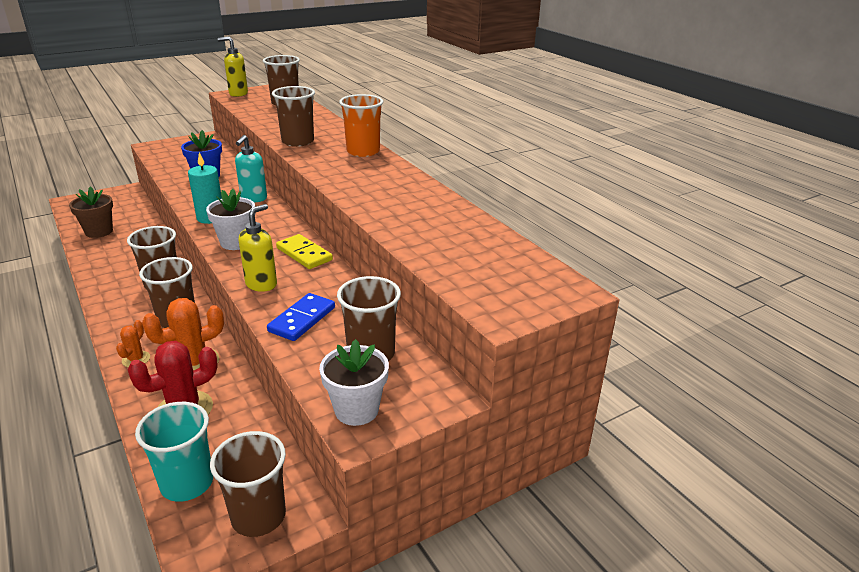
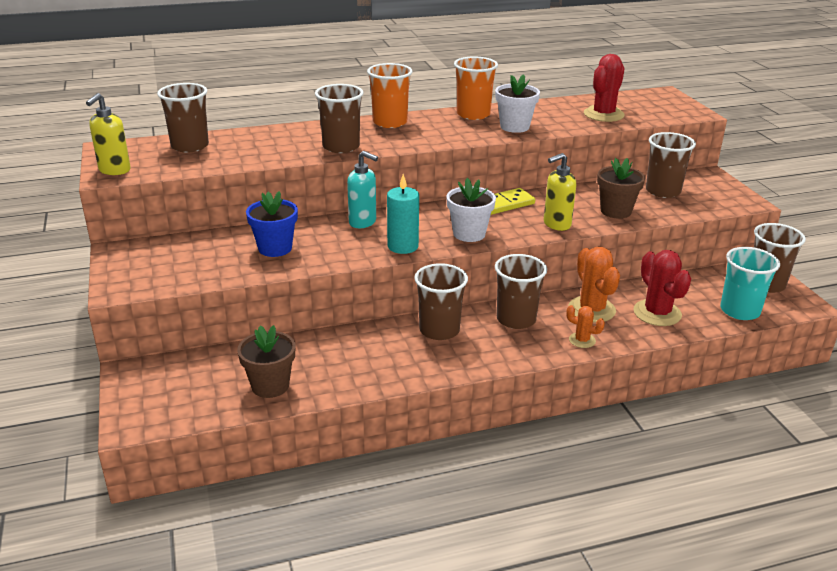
camera: 75 degrees left, 0 degrees up
(261, 284) = (556, 224): yellow soap dispenser -> yellow soap dispenser turned 75 degrees counterclockwise
(302, 319) = (615, 211): blue domino -> brown flower pot
(356, 410) = (725, 201): white flower pot -> white flower pot (514, 127)
(404, 181) = (473, 114): none -> orange cup
(448, 248) = (603, 114): none -> red cactus

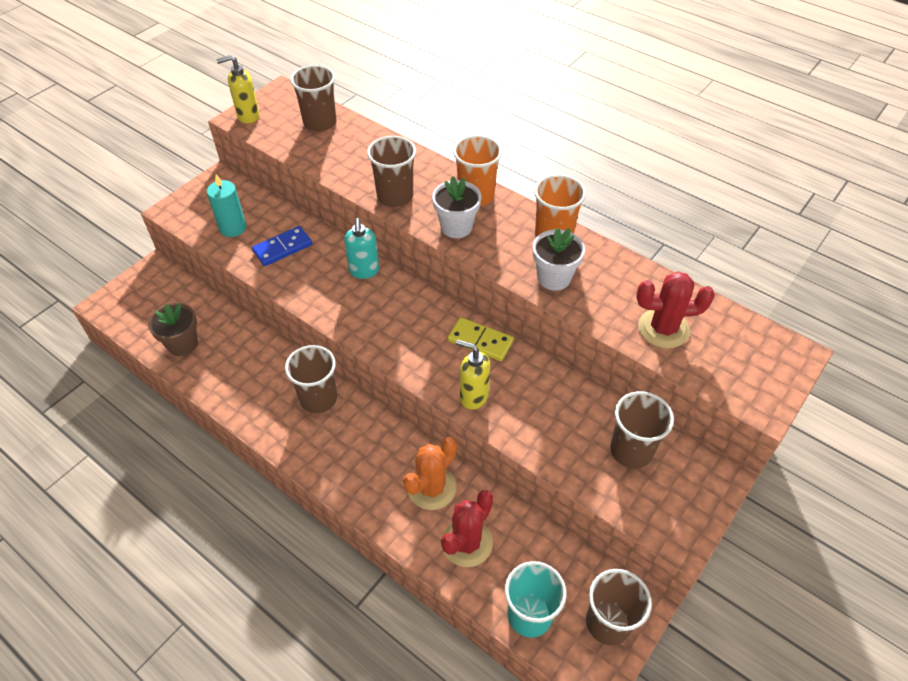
camera: 55 degrees right, 20 degrees up
(275, 248) = (282, 248): blue flower pot -> blue domino
(403, 246) = (344, 315): turquoise candle -> turquoise candle (233, 228)
(469, 234) = (401, 345): white flower pot -> white flower pot (456, 227)
(516, 319) = (373, 440): brown cup -> none
(582, 340) = (375, 503): orange cactus -> none
(615, 211) = (544, 430): brown flower pot -> none

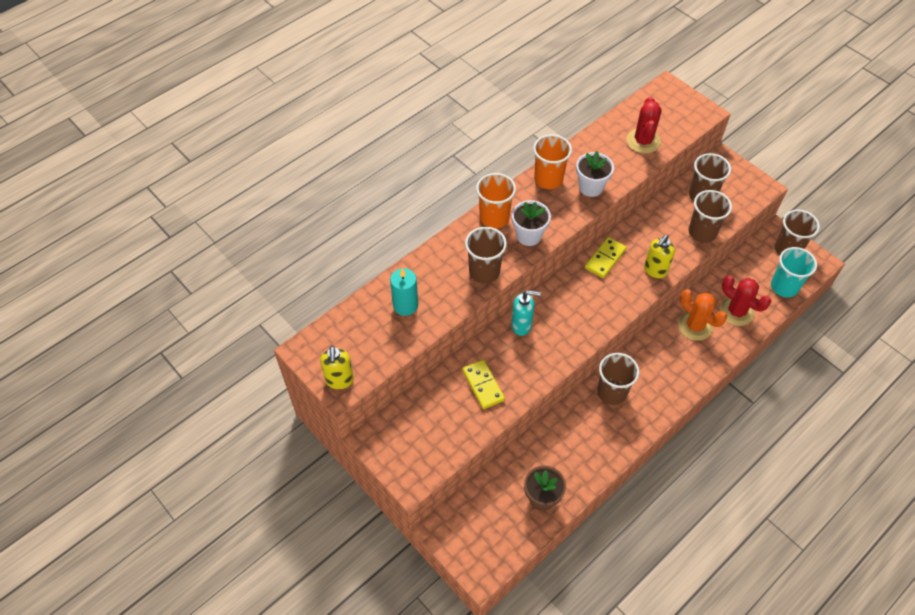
camera: 80 degrees left, 5 degrees up
(233, 228) = (448, 426): turquoise candle -> turquoise candle (405, 305)
(282, 248) = (483, 385): blue domino -> yellow domino
(320, 123) = (367, 319): brown cup -> brown cup (702, 232)

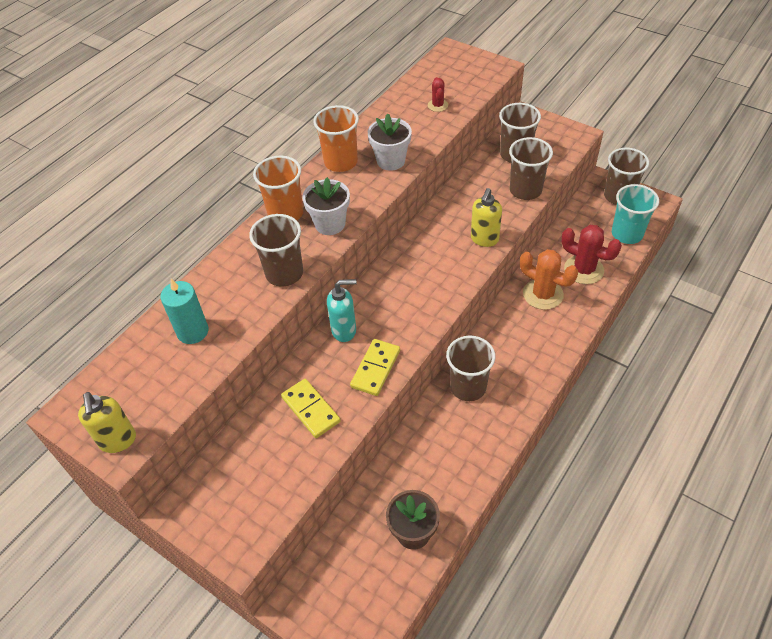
camera: 10 degrees left, 5 degrees down
(605, 259) = (425, 238): yellow domino -> yellow domino (375, 368)
(643, 141) = (438, 105): red cactus -> red cactus, size x0.54

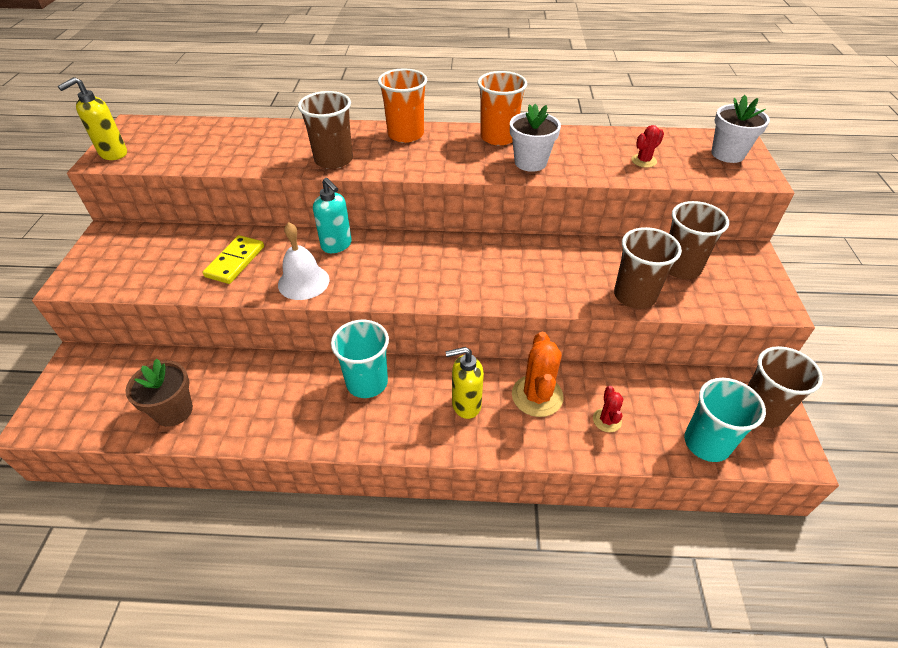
camera: 55 degrees right, 5 degrees down
(192, 331) = (239, 143): turquoise candle -> none
(330, 224) = (413, 160): white flower pot -> white flower pot (727, 154)
(375, 368) = (303, 282): yellow domino -> white bell
(468, 387) = (367, 382): brown cup -> turquoise cup
(484, 239) = (529, 291): yellow soap dispenser -> yellow soap dispenser (465, 405)
(583, 270) = (607, 420): red cactus -> red cactus, size x0.54

